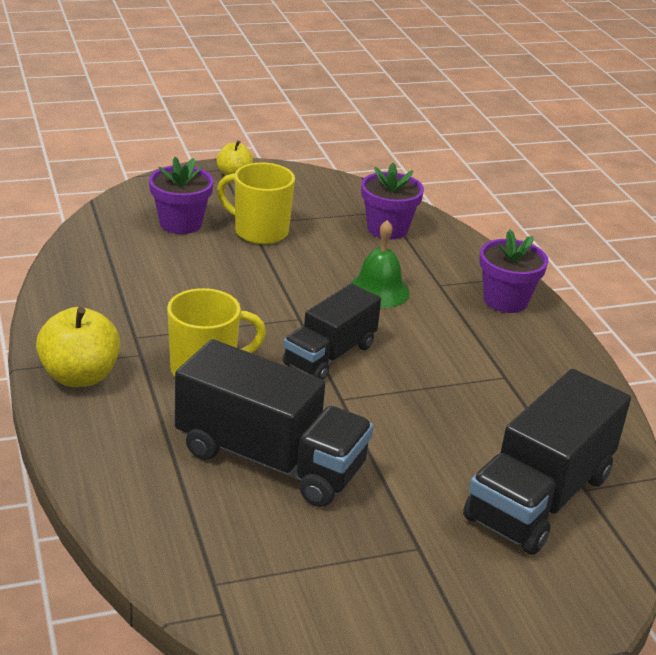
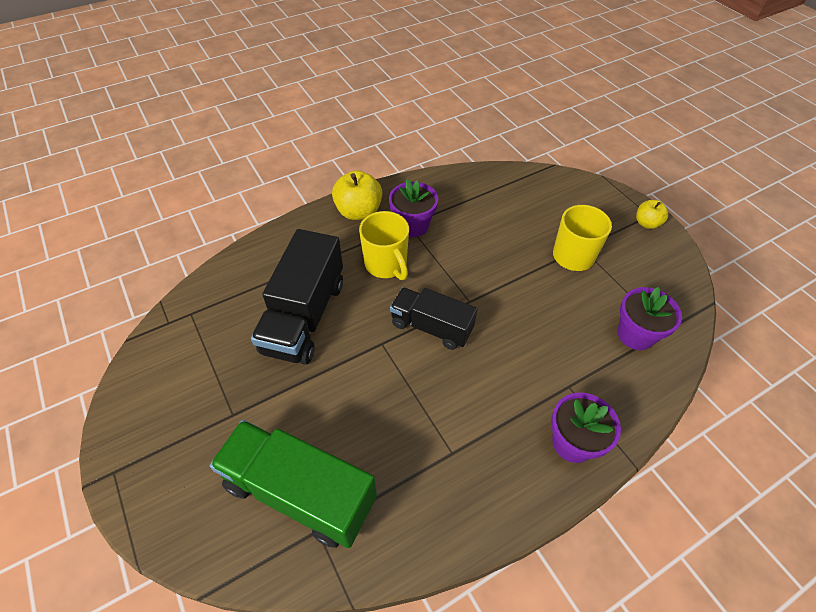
camera: 80 degrees right, 20 degrees up
(180, 223) = (554, 212): purple flower pot -> purple flower pot (412, 225)
(378, 290) = (534, 343): green bell -> none
(539, 497) = (300, 492): black truck -> green truck

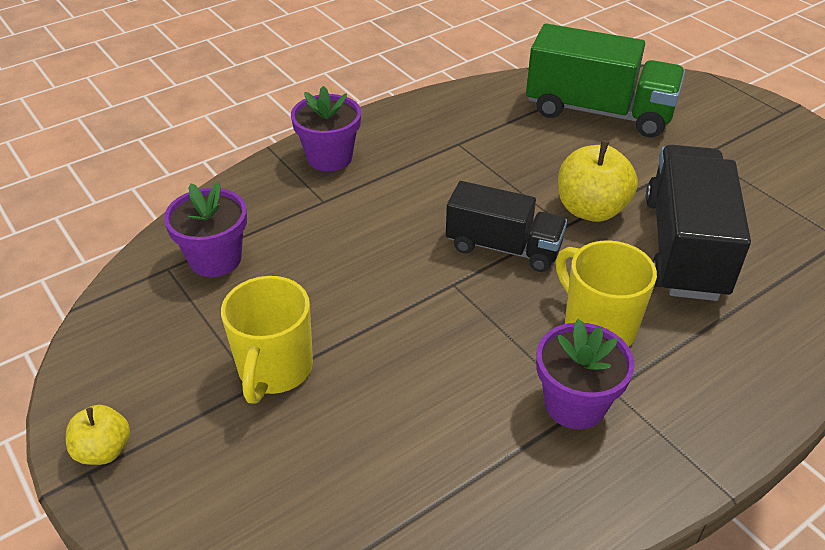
camera: 175 degrees right, 10 degrees down
(358, 211) = (691, 426): yellow apple -> yellow apple (591, 210)

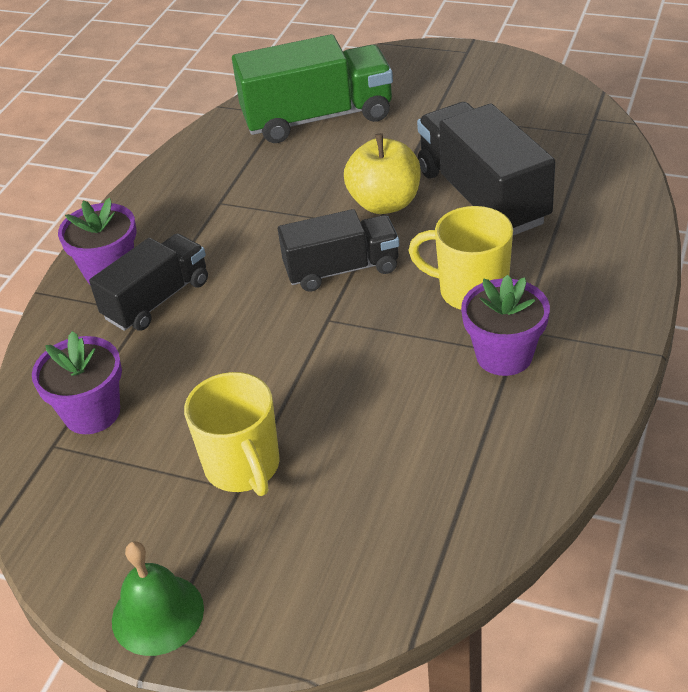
camera: 30 degrees left, 0 degrees up
(104, 450) = (157, 614): yellow apple -> green bell
(341, 196) = (157, 300): none -> black truck

